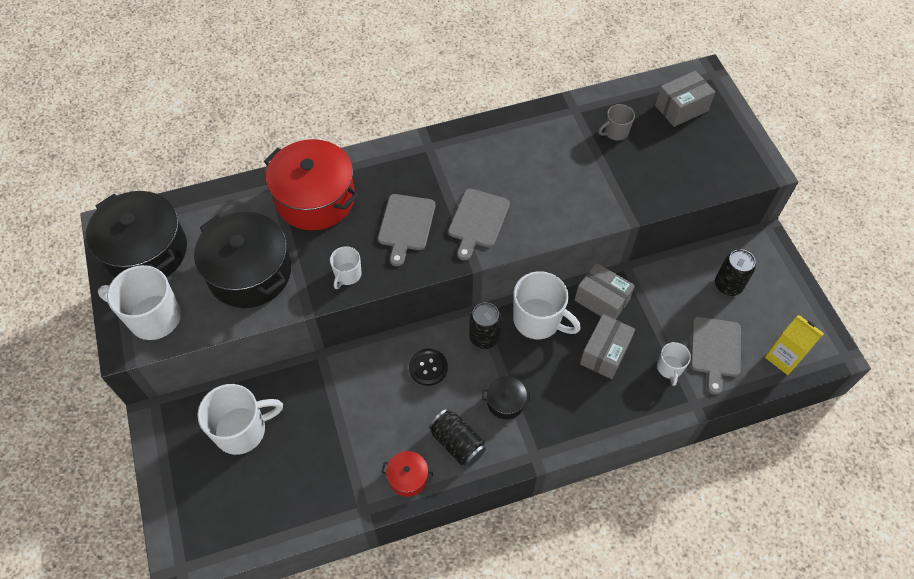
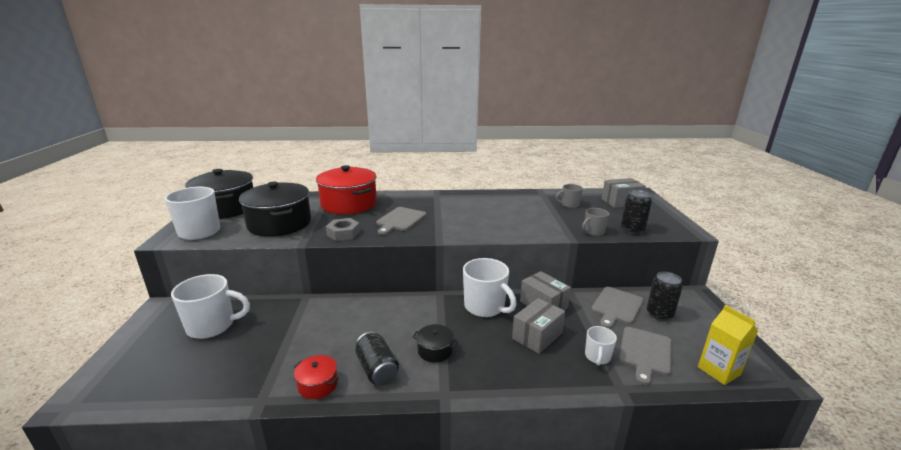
camera: 15 degrees right, 35 degrees down
(347, 275) = (343, 233): white mug -> grey nut
(428, 367) = (381, 317): black button -> none
(478, 221) = (452, 225): grey cutting board -> grey cutting board (616, 306)
(484, 337) = (436, 309): black can -> black can (632, 230)
(654, 197) = (593, 232): none -> grey mug

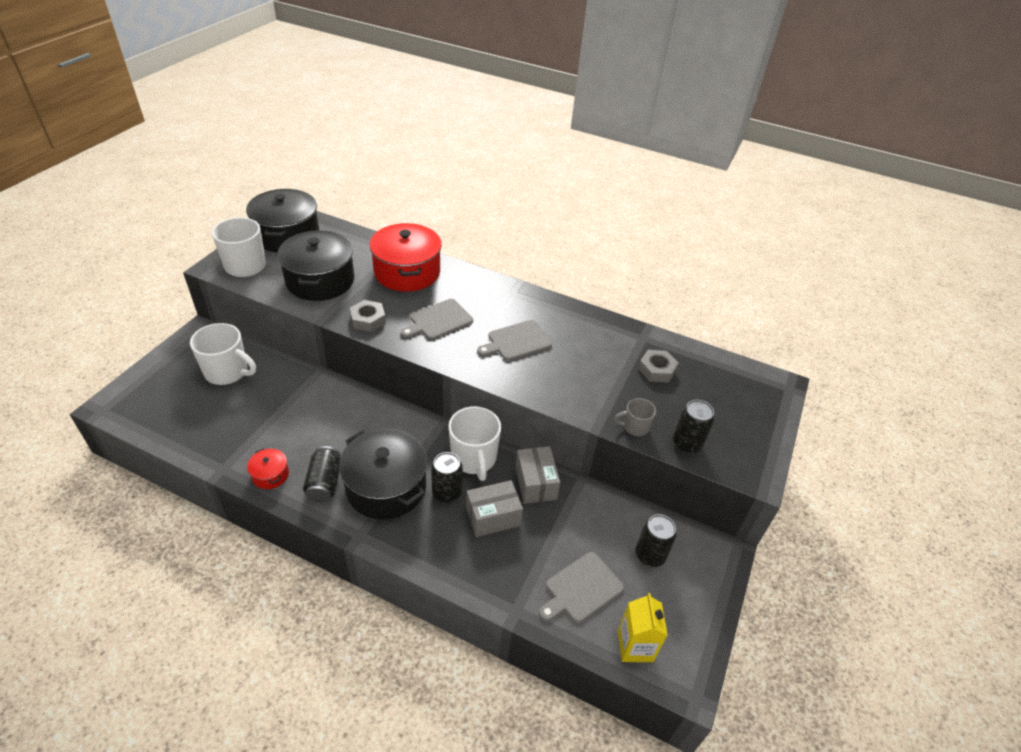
camera: 25 degrees right, 20 degrees up
(435, 350) = (386, 487): black pot -> black pot, size x2.21
(487, 335) = (447, 493): none -> black can
(569, 205) = (657, 370): grey mug -> grey nut
(597, 357) = (528, 569): white mug -> none
(616, 306) = (612, 523): grey cutting board -> grey cutting board (517, 341)
(621, 202) = (732, 391): grey box -> none

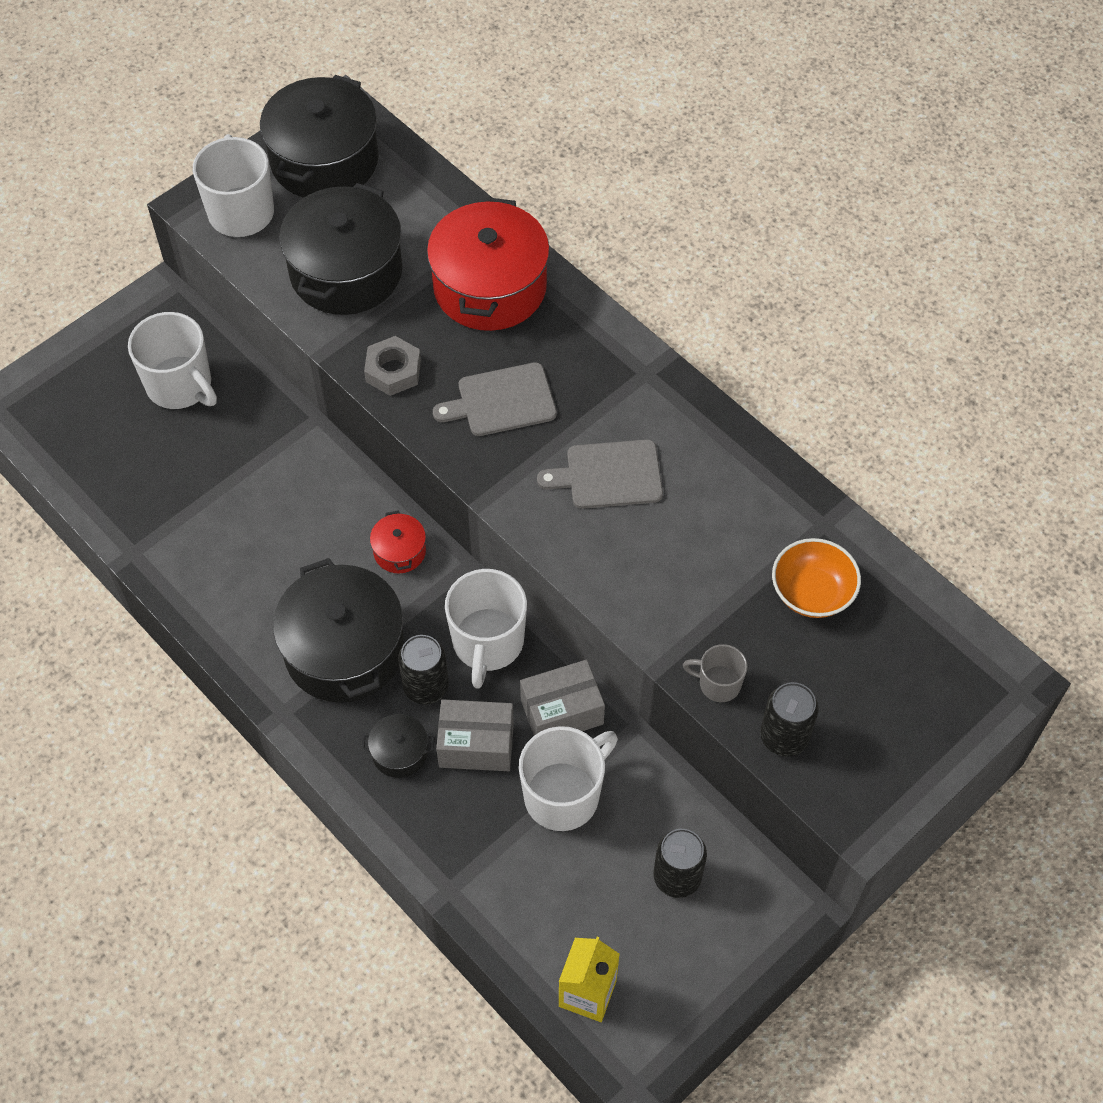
camera: 25 degrees right, 15 degrees up
(270, 475) = (193, 581): red pot -> red pot (399, 551)
(324, 483) = (262, 617): black can -> none
(447, 536) = (399, 752): none -> black pot
(535, 483) = (562, 712): grey box -> grey box turned 60 degrees clockwise
(559, 529) = (564, 794): none -> white mug
(581, 589) = (553, 891): grey cutting board -> none
(657, 370) = (812, 592): grey nut -> orange bowl

